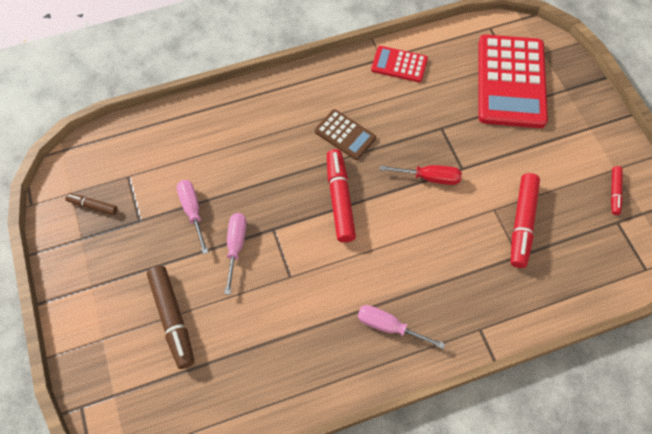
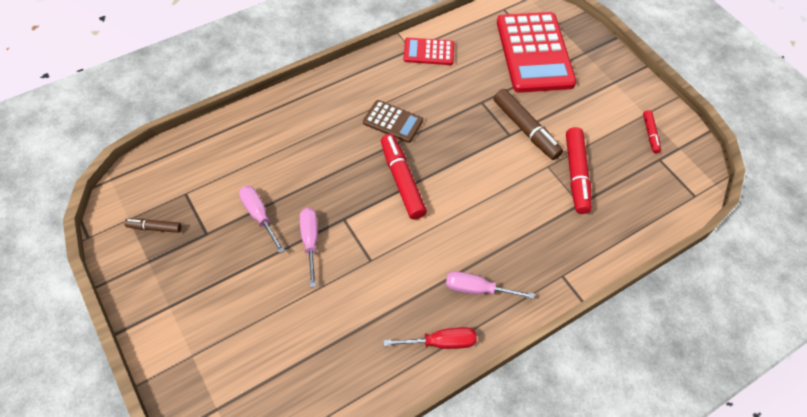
camera: 15 degrees left, 5 degrees down
(173, 319) = (262, 322): brown marker -> brown marker (525, 129)
(429, 177) = (481, 148): red screwdriver -> red screwdriver (441, 342)

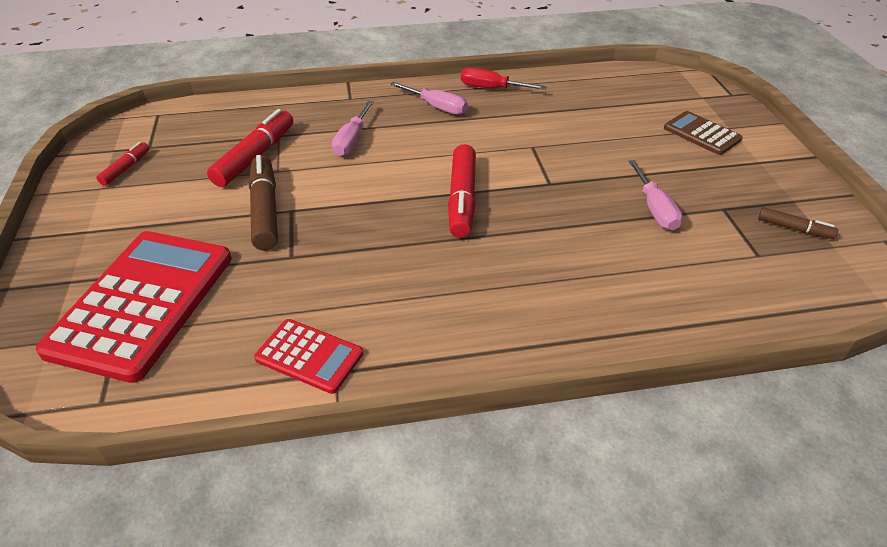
camera: 155 degrees left, 15 degrees down
(310, 241) = (595, 174): pink screwdriver -> pink screwdriver (352, 140)
(393, 122) = (436, 265): brown calculator -> brown calculator (702, 134)

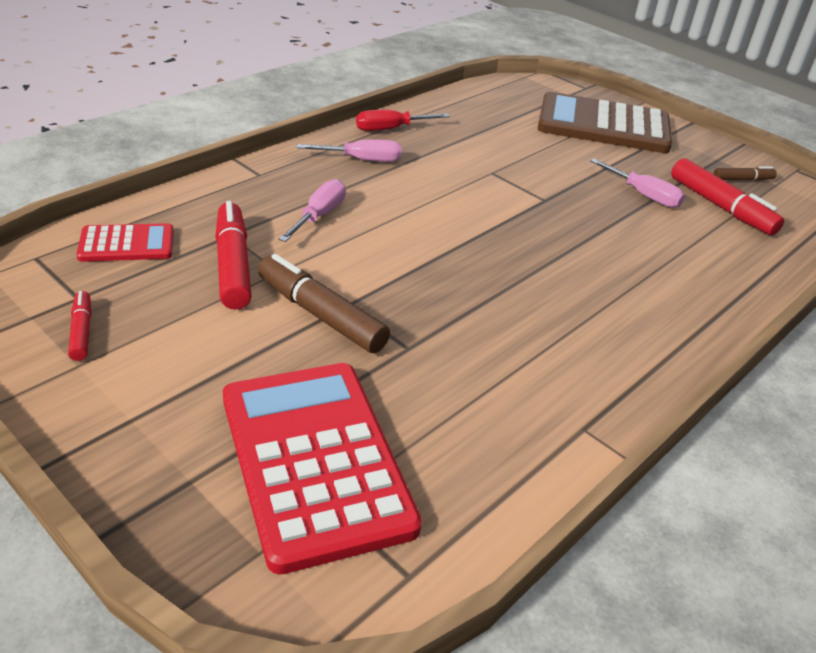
camera: 40 degrees left, 5 degrees down
(309, 356) = (545, 427): red calculator -> red calculator (127, 244)
(352, 140) = (319, 216): pink screwdriver -> pink screwdriver turned 135 degrees counterclockwise
(462, 199) = (493, 237): red marker -> red marker (721, 207)
(702, 134) = (603, 125): brown calculator -> brown calculator, size x2.01

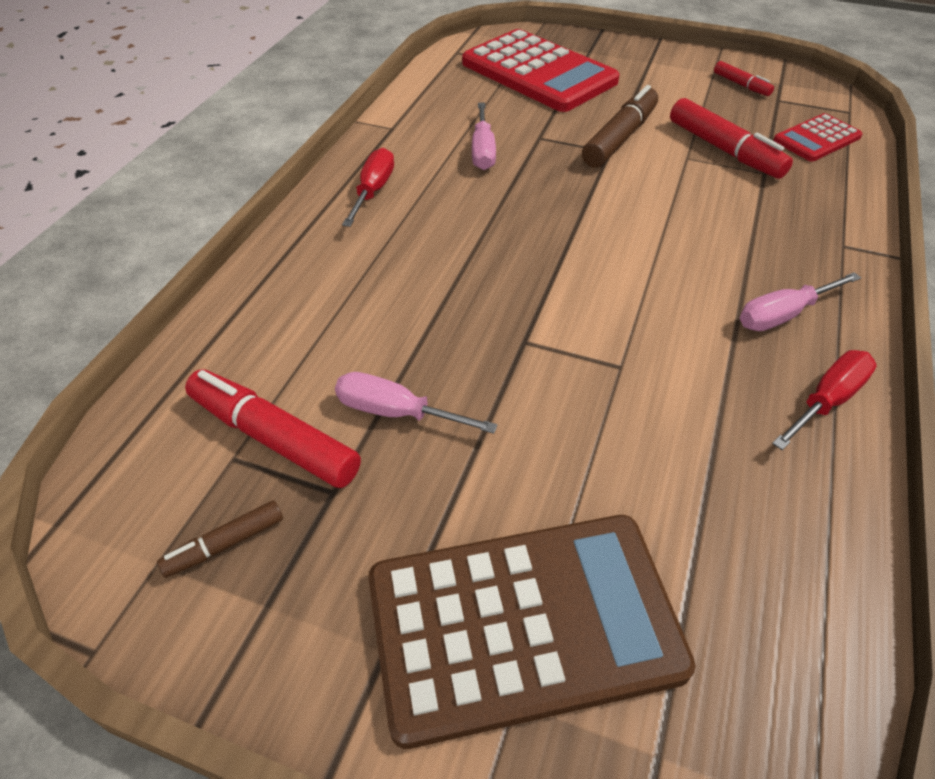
camera: 160 degrees right, 10 degrees up
(319, 216) = (725, 218): pink screwdriver -> pink screwdriver (483, 151)
(320, 314) = (620, 138): brown marker -> brown marker turned 75 degrees counterclockwise
(628, 345) = (373, 191): none -> red screwdriver

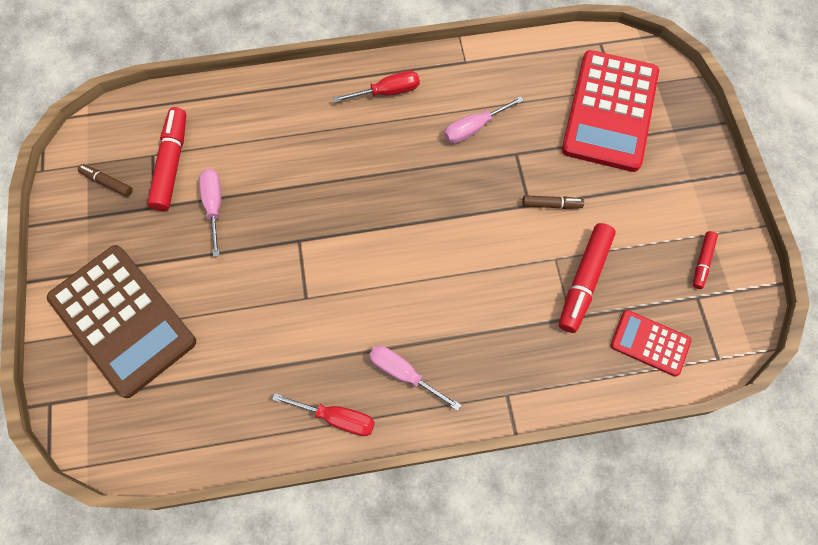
camera: 60 degrees right, 20 degrees up
(620, 138) = (551, 205): brown marker -> brown marker, size x0.54

